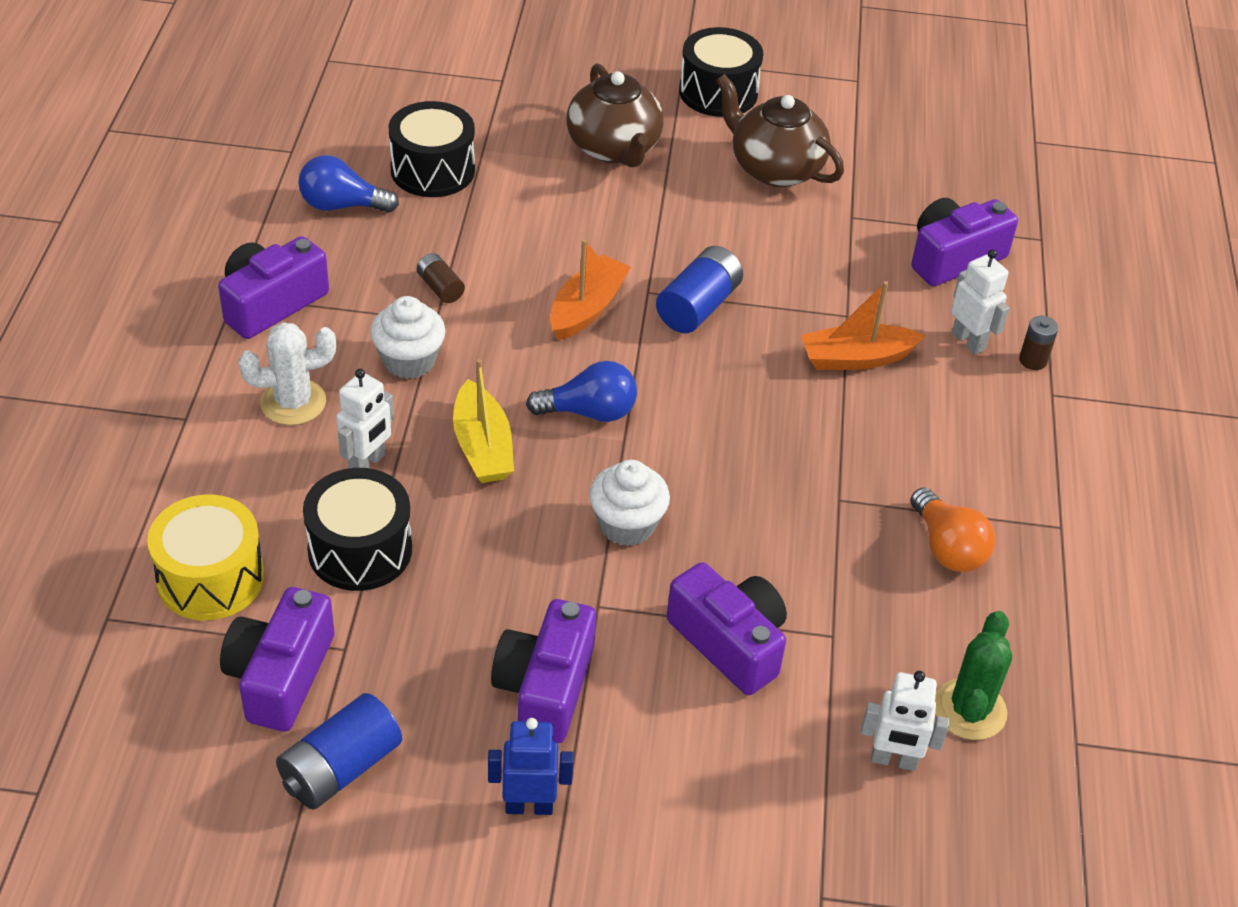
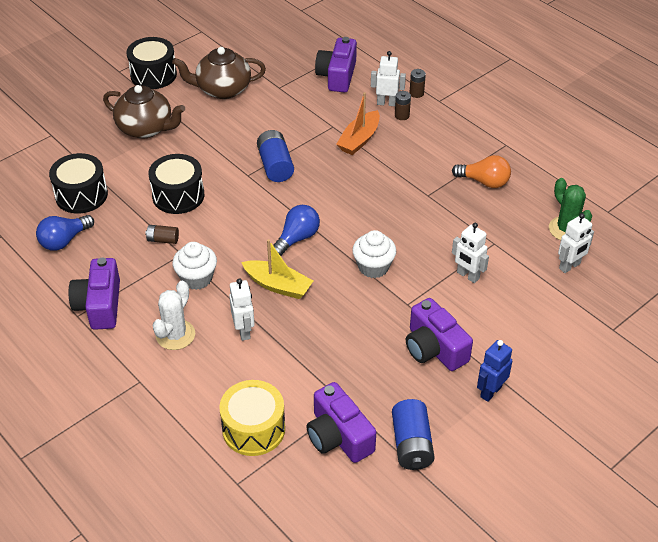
camera: 45 degrees left, 0 degrees up
(360, 550) = (293, 364): black drum -> black drum (178, 195)
(587, 308) = (235, 200): orange boat -> none
(729, 642) = (467, 276): purple camera -> white robot
(965, 373) = (402, 115): none -> brown battery

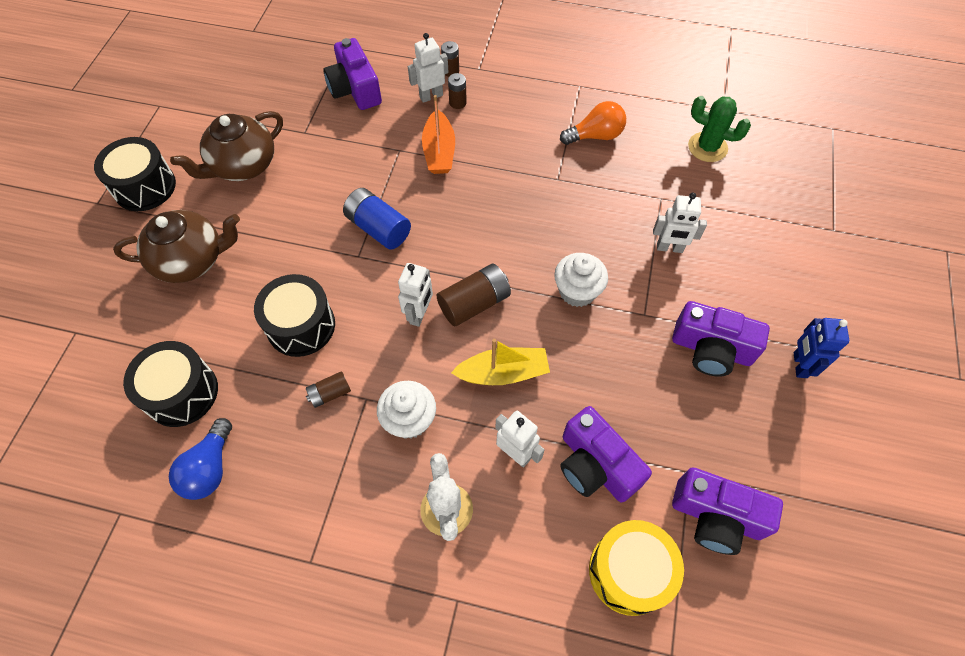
camera: 35 degrees left, 15 degrees up
(100, 305) = (326, 529): purple camera -> purple camera (595, 465)
(297, 238) = (474, 303): blue light bulb -> brown battery
(412, 444) = (787, 476): blue battery -> none
(570, 266) = (744, 185): white robot -> white robot (419, 314)

